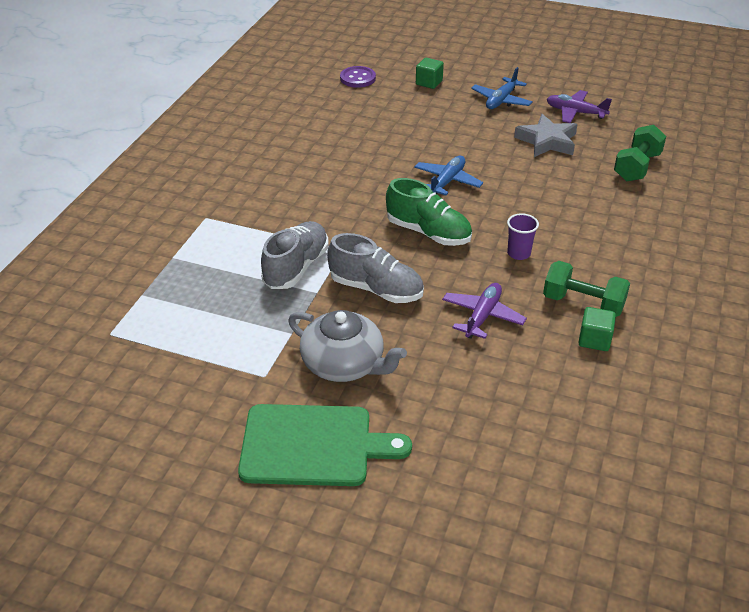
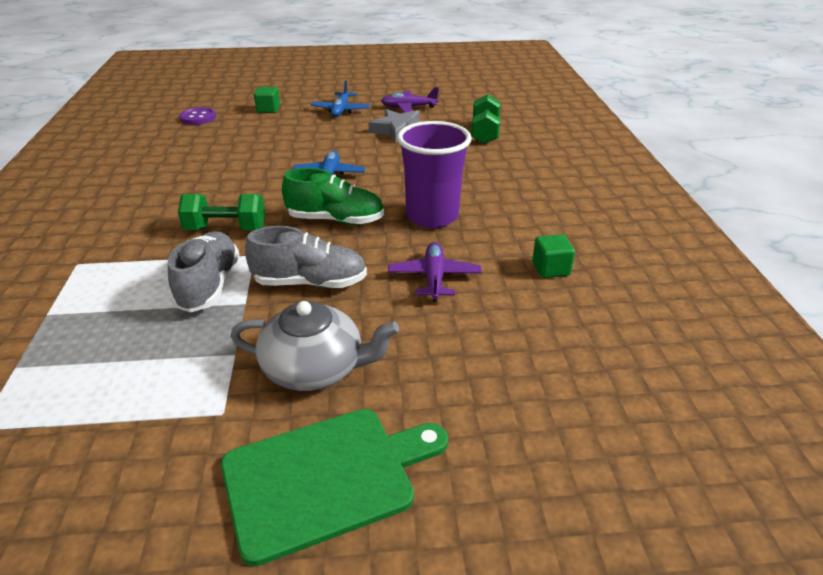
camera: 25 degrees left, 5 degrees down
(518, 253) = (432, 216): purple cup -> purple cup, size x2.19
(583, 303) = (518, 242): green dumbbell -> green dumbbell (226, 229)

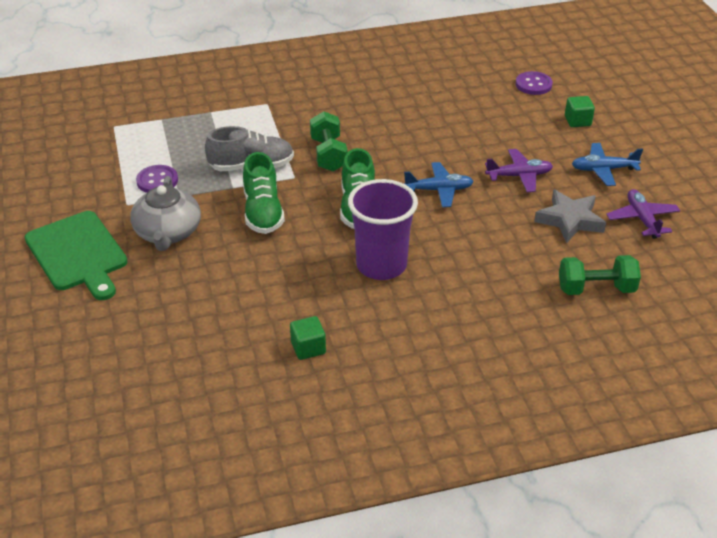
camera: 80 degrees right, 5 degrees up
(182, 376) = (157, 181): none -> purple button
(310, 282) = (263, 212): grey shoe -> green shoe
(434, 278) = (281, 277): purple plane -> purple plane (519, 176)

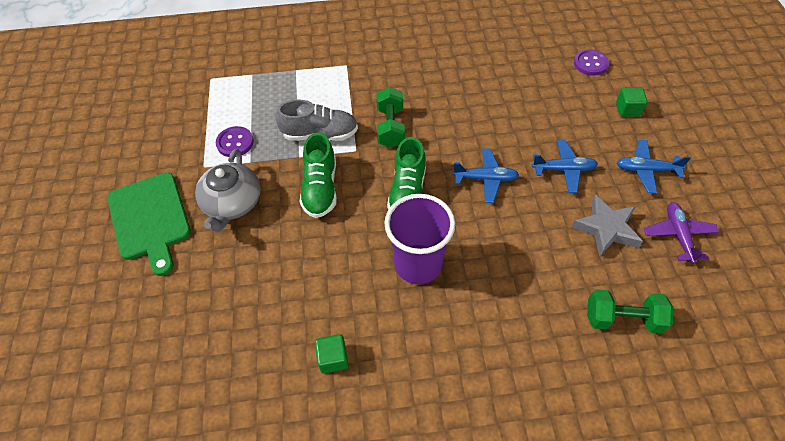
camera: 10 degrees right, 15 degrees up
(519, 176) = (563, 169): purple plane -> blue plane

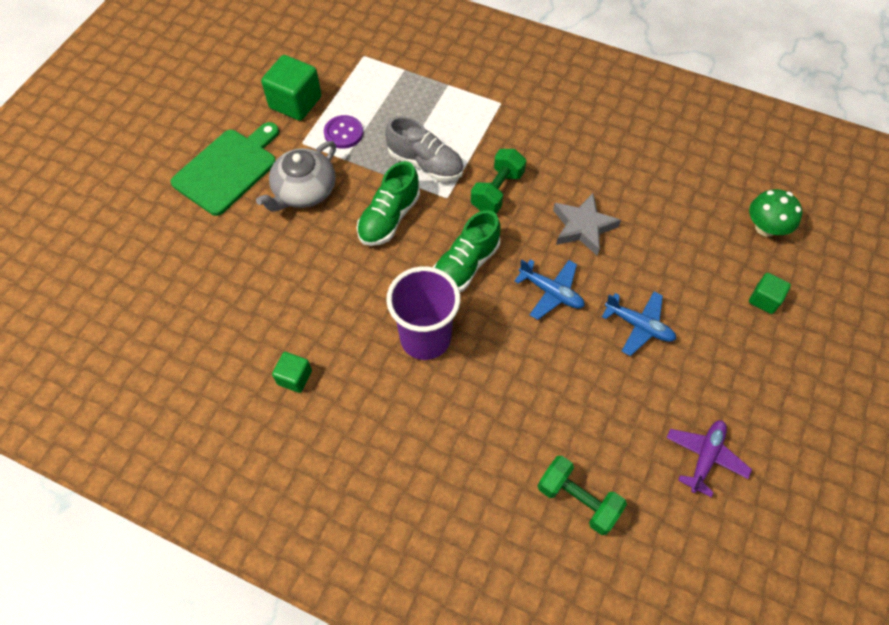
camera: 30 degrees right, 5 degrees up
(150, 219) = (228, 169): green cutting board -> green cutting board turned 150 degrees counterclockwise
(175, 138) = (295, 102): none -> green cube
(590, 63) = (765, 228): purple button -> green mushroom
(606, 228) = (634, 408): grey star -> grey star (583, 227)
(646, 170) = (728, 374): blue plane -> none

